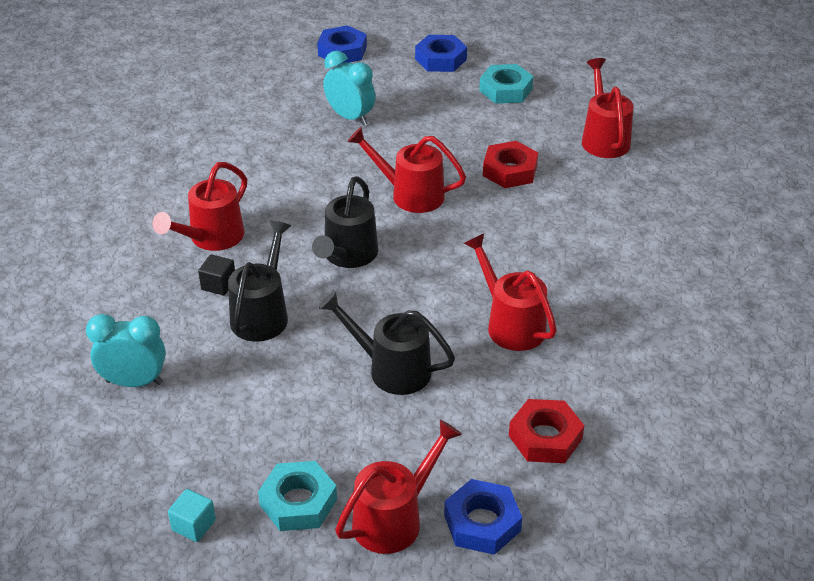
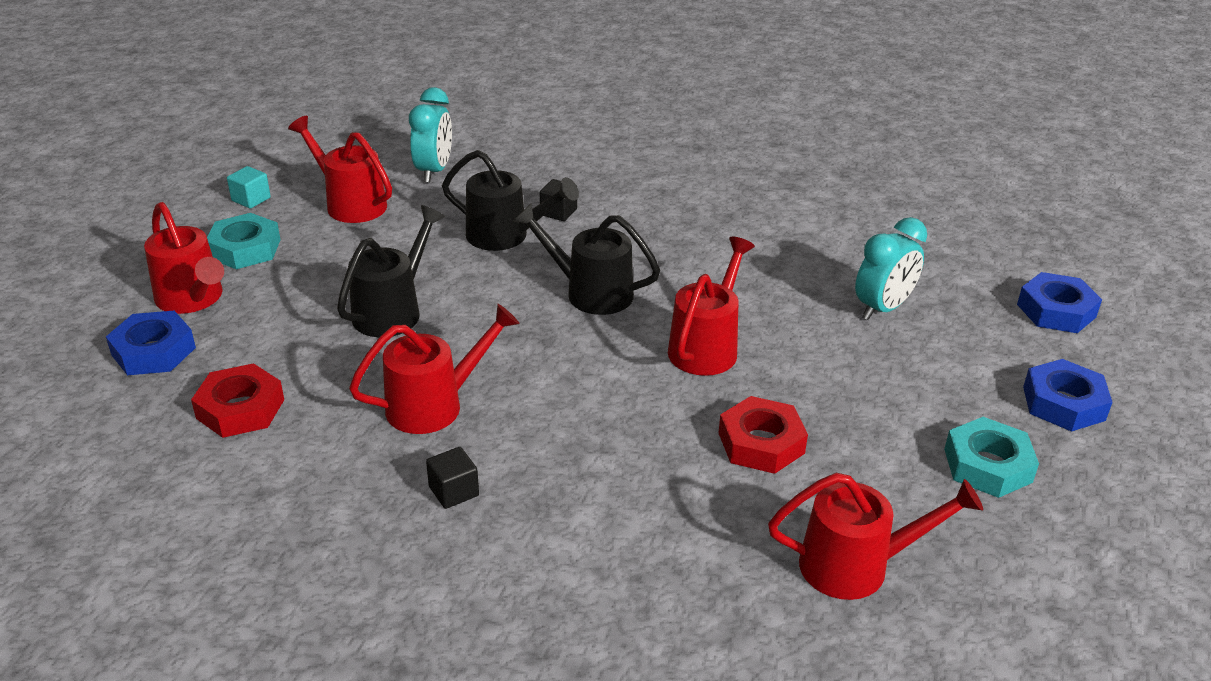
camera: 95 degrees right, 5 degrees down
(211, 238) = (635, 208): red watering can -> red watering can (350, 203)
(599, 301) = (454, 491): none -> black cube

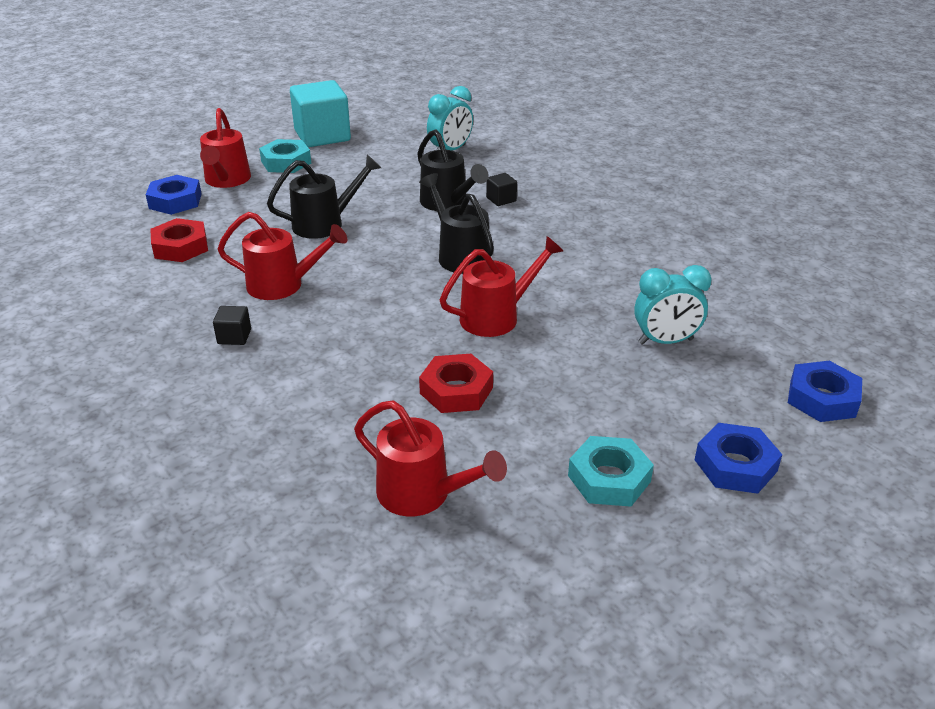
camera: 35 degrees right, 0 degrees up
(251, 199) = (322, 136): turquoise cube -> turquoise cube, size x2.33
(350, 203) = (375, 154): red watering can -> none

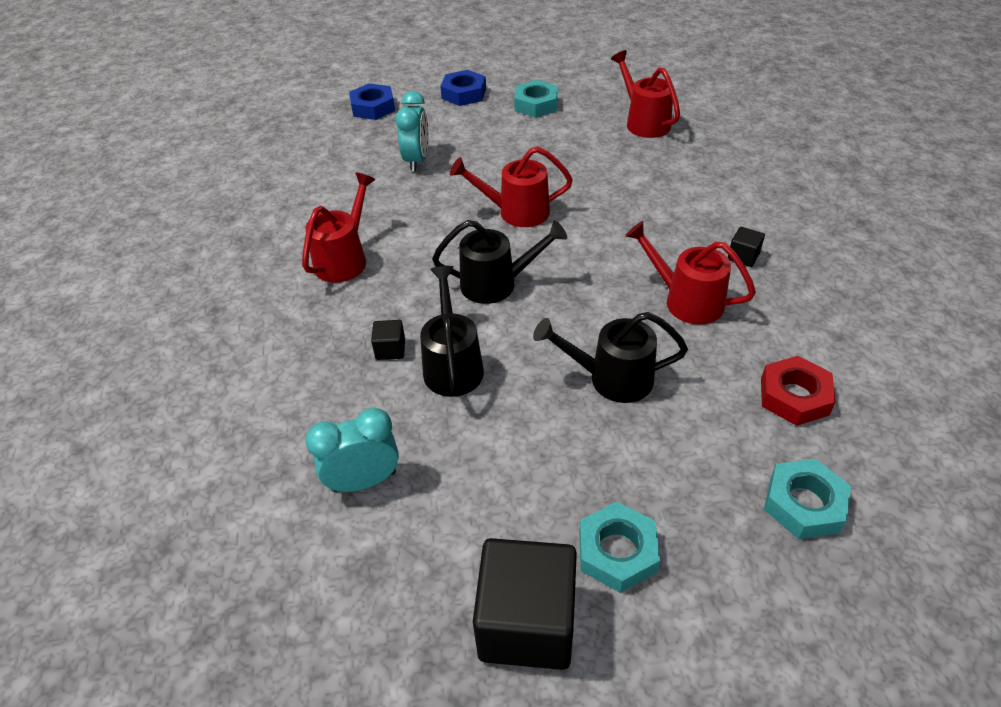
camera: 150 degrees left, 10 degrees up
(175, 201) = (804, 504): blue nut -> turquoise nut
(226, 181) = (721, 531): red watering can -> red watering can (345, 258)
(322, 136) = (526, 623): turquoise cube -> black cube
(456, 390) = (587, 168): red nut -> none
(459, 255) = (497, 284): black watering can -> black watering can turned 90 degrees counterclockwise
(665, 341) = (417, 160): turquoise clock -> turquoise clock turned 75 degrees clockwise

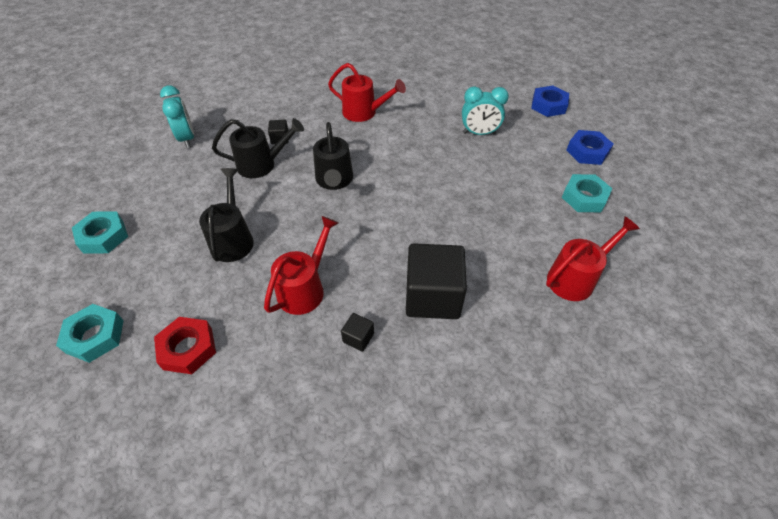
camera: 85 degrees right, 5 degrees up
(515, 212) = (417, 188): red watering can -> none
(526, 623) = (80, 200): black cube -> black cube (432, 296)

